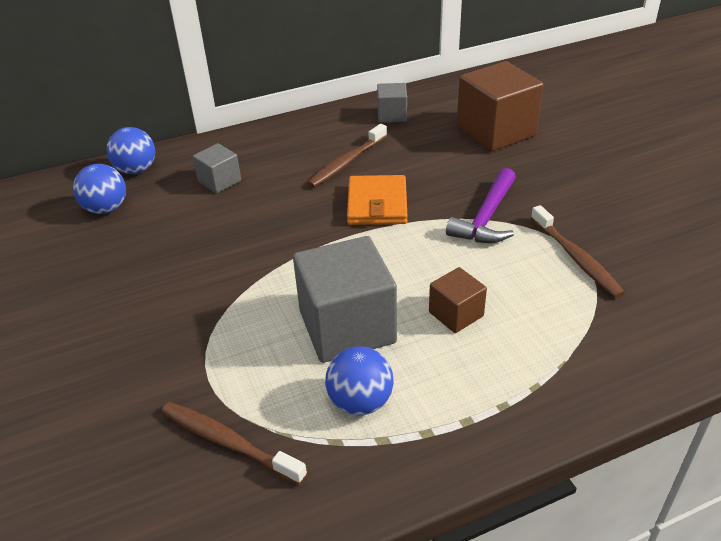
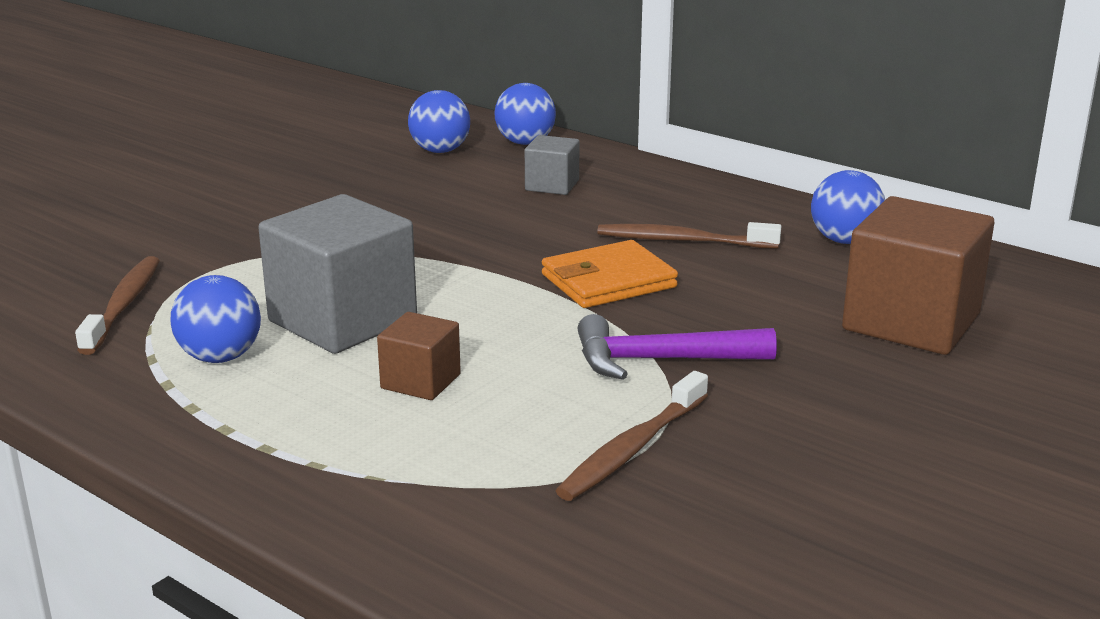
camera: 60 degrees right, 15 degrees down
(392, 115) = (844, 240): grey cube -> blue ball

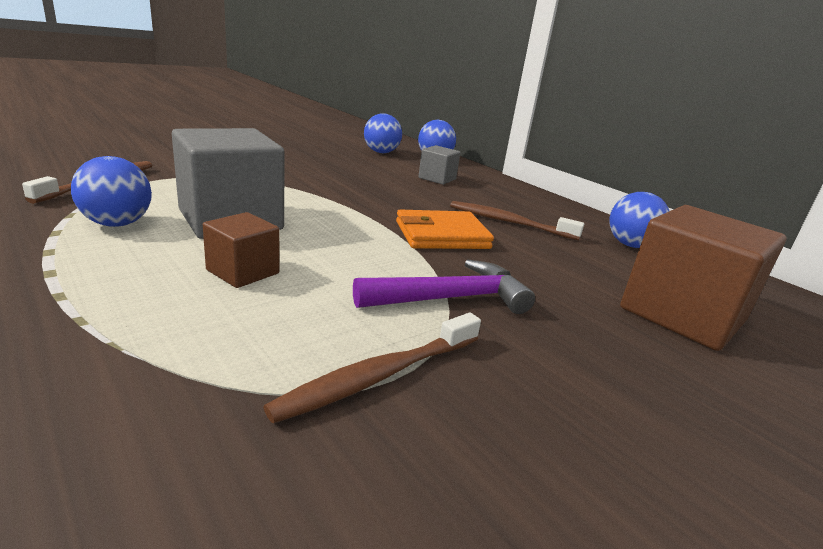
camera: 10 degrees right, 0 degrees up
(660, 360) = (451, 298): purple hammer -> purple hammer turned 150 degrees clockwise

